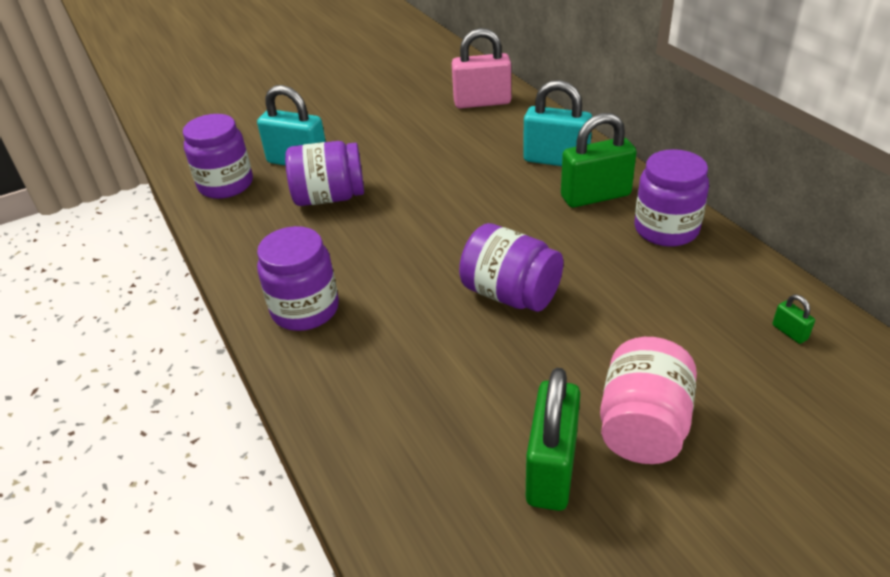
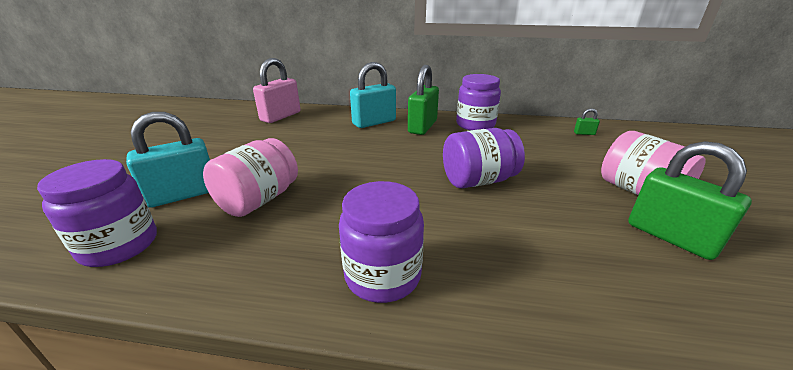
camera: 55 degrees left, 10 degrees down
(329, 197) = (258, 200): purple jar -> pink jar

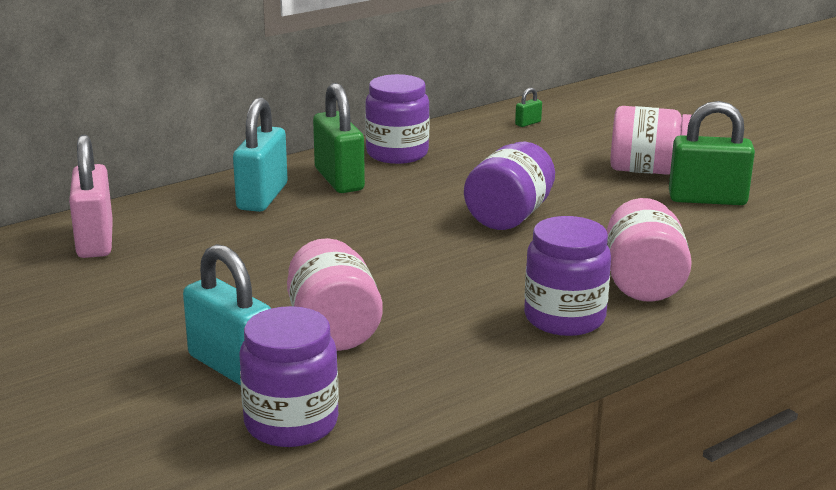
camera: 45 degrees left, 5 degrees down
(183, 195) = (231, 367): turquoise padlock -> turquoise padlock turned 60 degrees counterclockwise
(495, 282) = (642, 282): none -> pink jar

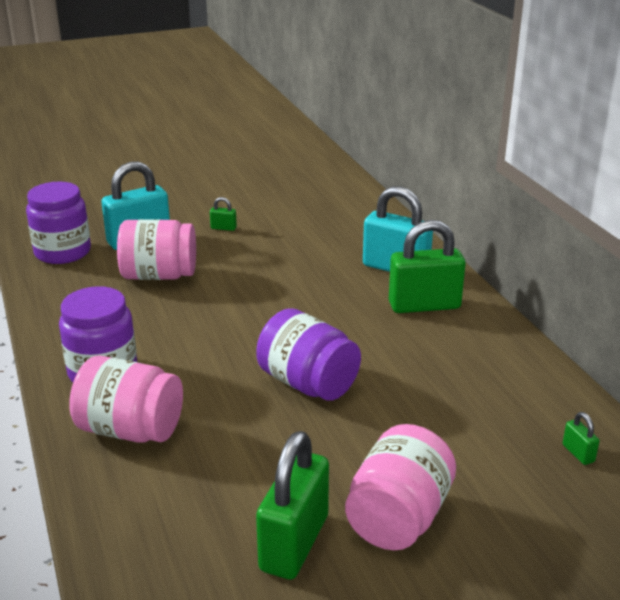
camera: 105 degrees right, 5 degrees up
(95, 241) = (339, 207): pink padlock -> none
(177, 309) = (223, 228): none -> green padlock
(397, 153) = (485, 344): purple jar -> none

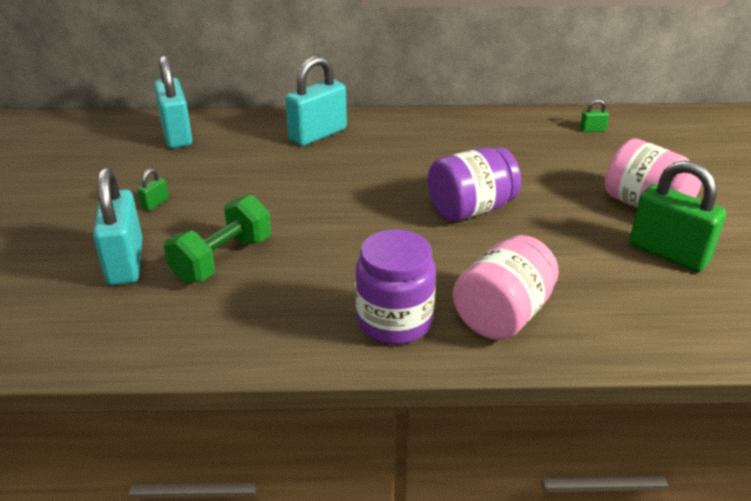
camera: 70 degrees left, 5 degrees up
(63, 252) = (97, 326): purple jar -> none
(159, 275) = (222, 259): pink jar -> green dumbbell
(339, 206) = (177, 135): none -> turquoise padlock
(424, 305) = (386, 136): green padlock -> none

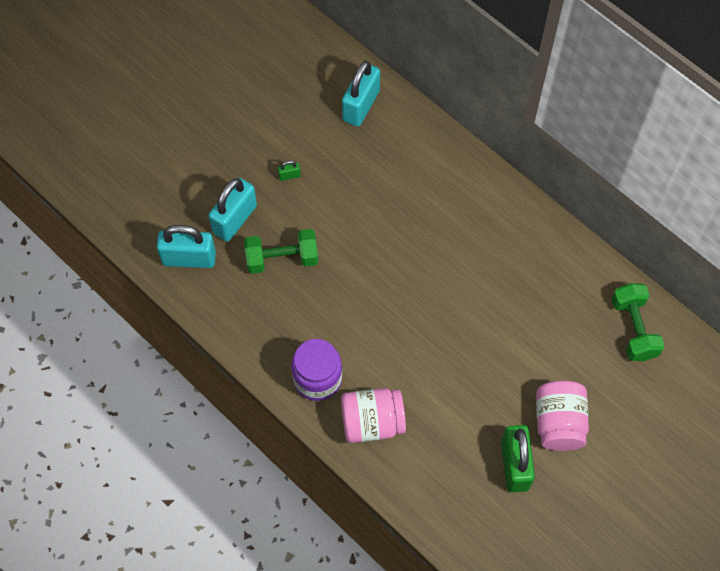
camera: 45 degrees right, 30 degrees up
(318, 134) = (446, 178): turquoise padlock -> turquoise padlock (189, 258)
(471, 209) = (453, 333): purple jar -> none
(592, 130) = (633, 329): green padlock -> green dumbbell

